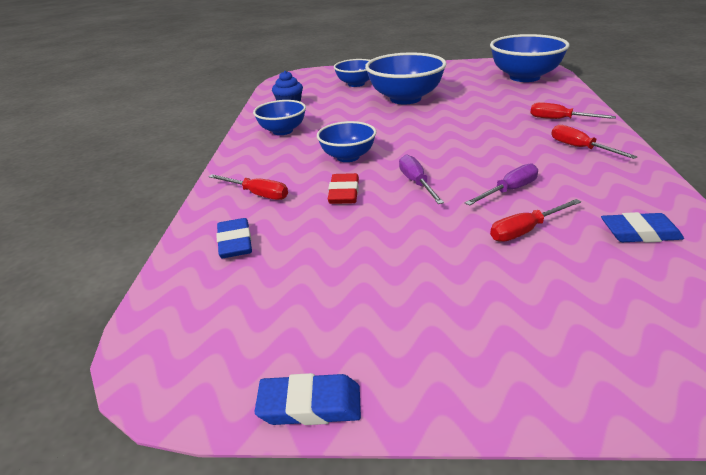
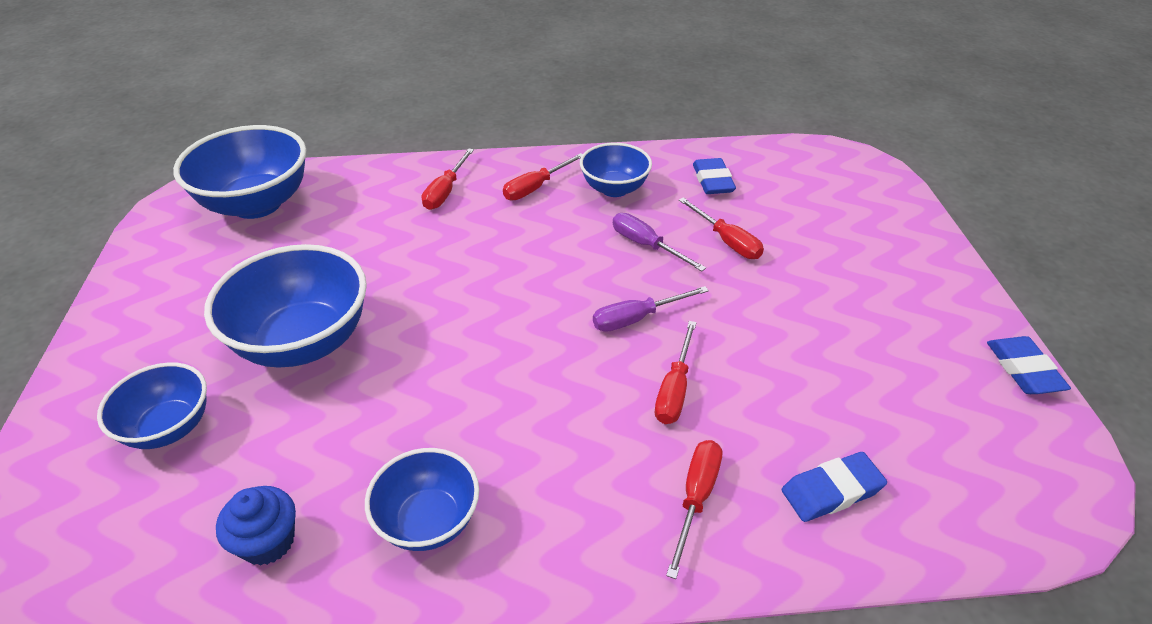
camera: 100 degrees left, 10 degrees up
(344, 193) = (674, 389): red eraser -> red screwdriver
(348, 157) = (556, 398): blue bowl -> blue bowl (614, 189)

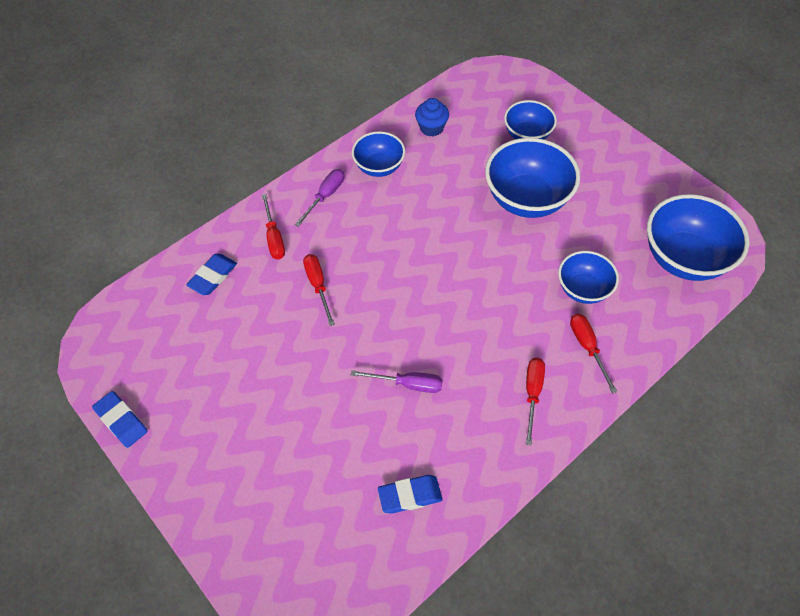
camera: 145 degrees right, 15 degrees up
(614, 189) = (476, 432): blue bowl -> blue bowl (583, 289)
(636, 318) = (370, 319): purple screwdriver -> purple screwdriver (325, 196)
(713, 181) = (410, 495): blue eraser -> blue eraser turned 60 degrees counterclockwise
(727, 241) = (356, 425): red screwdriver -> none

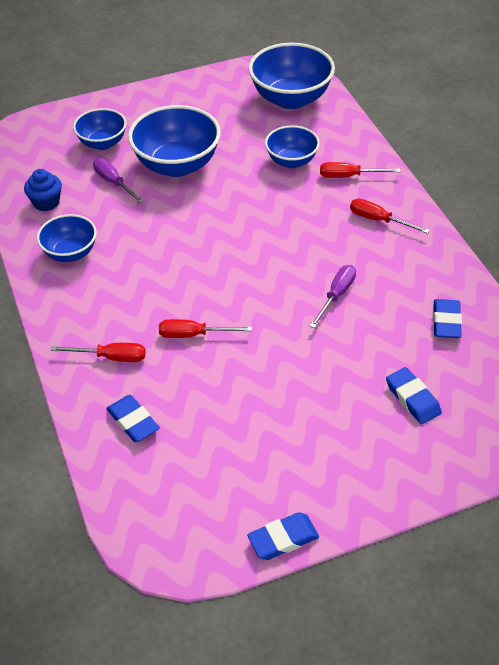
camera: 70 degrees left, 10 degrees down
(298, 487) = (413, 398): none -> blue eraser
(325, 196) = (82, 303): purple screwdriver -> purple screwdriver (114, 182)

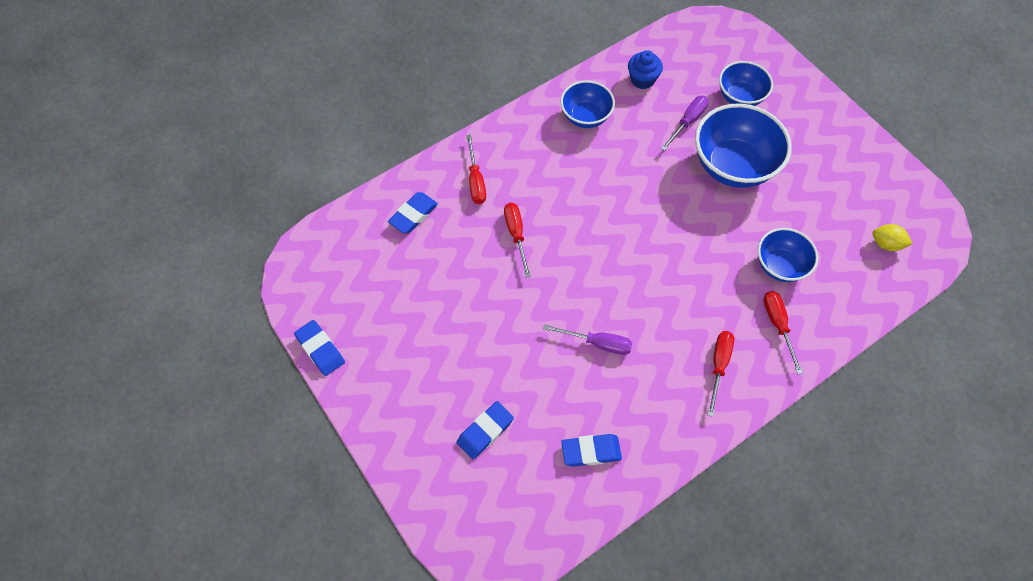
camera: 75 degrees right, 15 degrees up
(291, 99) = (886, 244): blue bowl -> yellow lemon

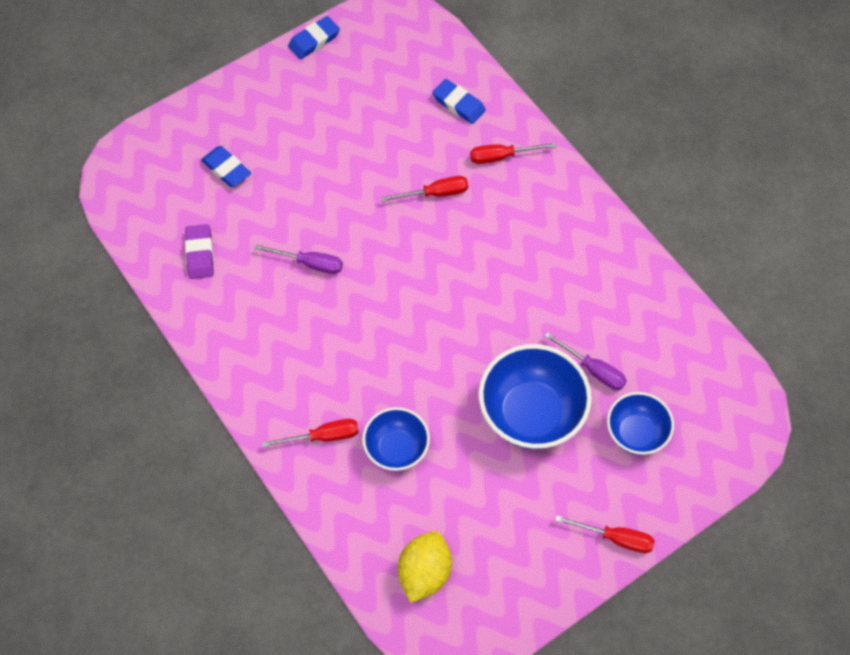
camera: 90 degrees right, 0 degrees up
(585, 117) = (593, 262): blue bowl -> none
(591, 451) = (200, 254): blue eraser -> purple eraser
(597, 343) = (310, 263): purple screwdriver -> purple screwdriver turned 90 degrees counterclockwise
(642, 79) = (654, 324): blue cupcake -> none
(718, 366) = (280, 373): red screwdriver -> red screwdriver (615, 538)
(886, 244) = (424, 572): yellow lemon -> yellow lemon, size x1.63

